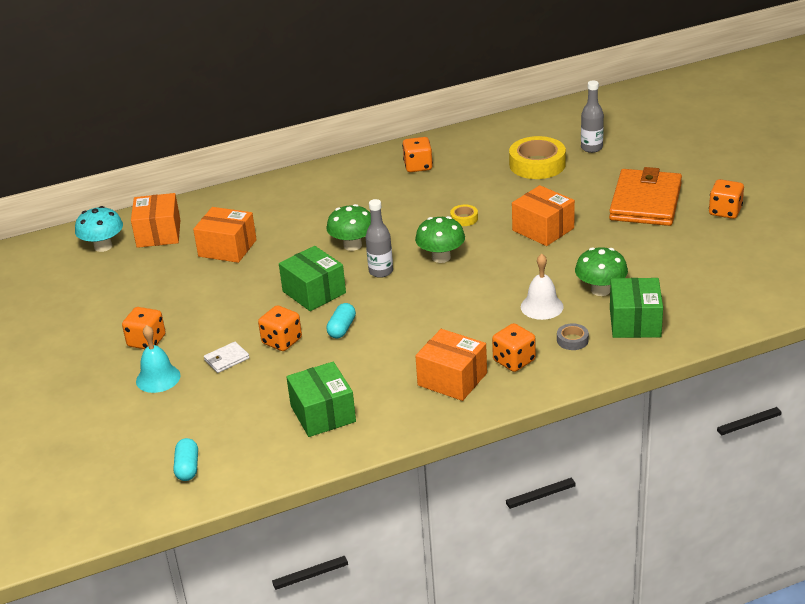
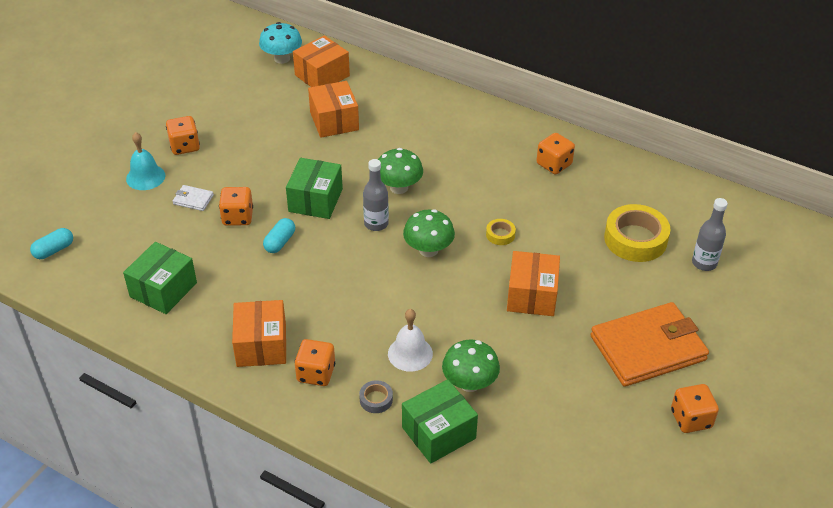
camera: 50 degrees right, 10 degrees up
(342, 328) = (280, 242): turquoise capsule -> turquoise capsule turned 45 degrees counterclockwise

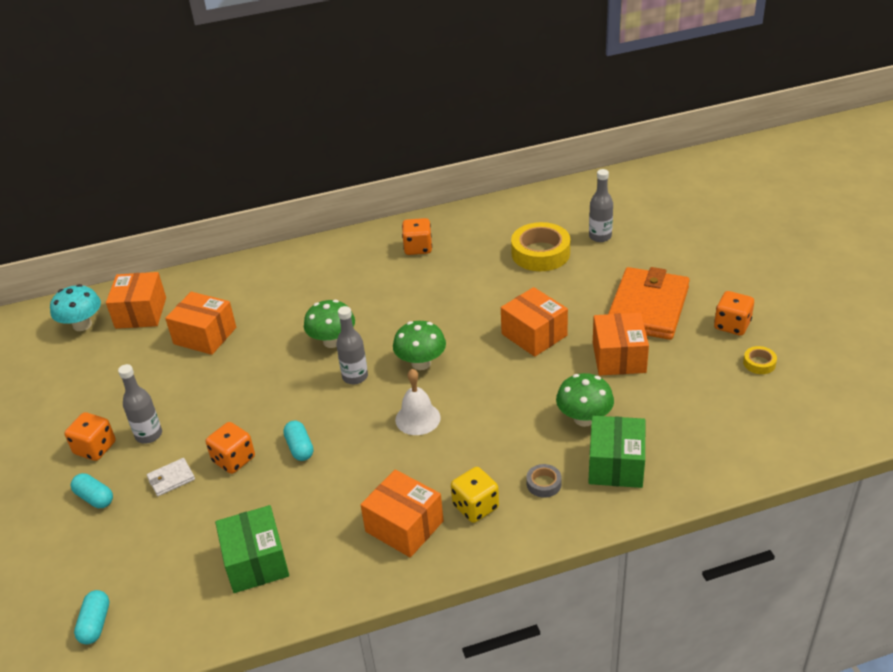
camera: 45 degrees left, 5 degrees down
(145, 177) = (94, 498): turquoise bell -> turquoise capsule
(219, 162) = (149, 435): none -> grey bottle
(315, 200) = (280, 398): green box -> none
(316, 373) = (475, 507): orange dice -> yellow dice
(410, 353) = (517, 435): white bell -> white bell (417, 418)
(500, 235) = (454, 315): yellow tape -> yellow tape (759, 363)
(564, 364) = (619, 357): none -> orange box

